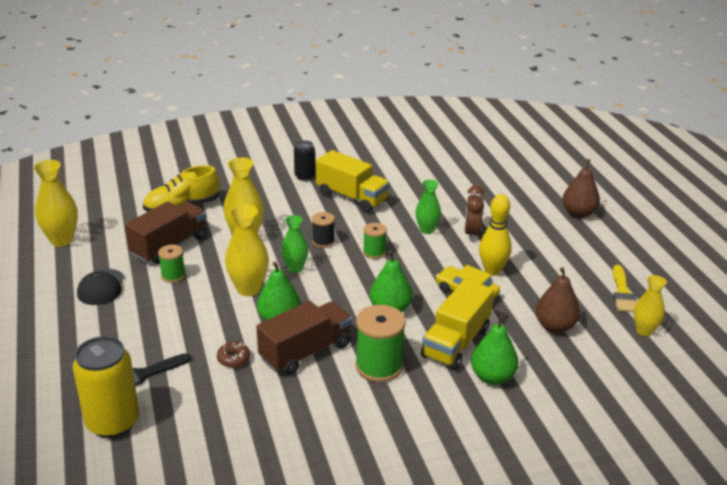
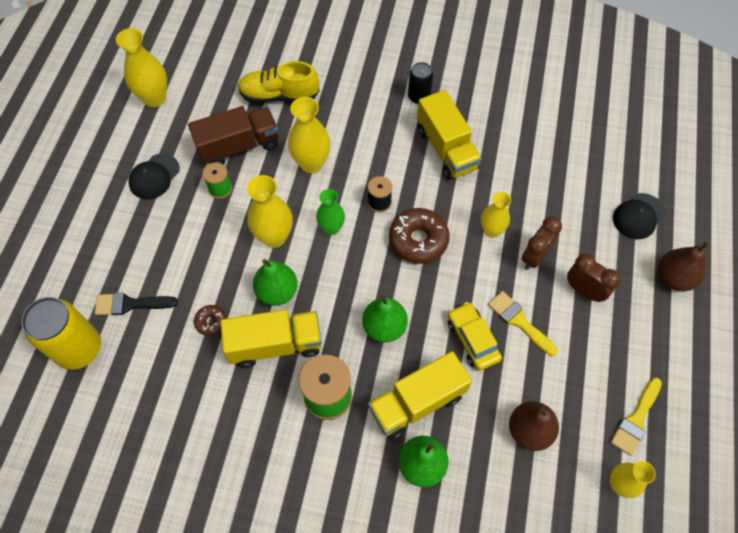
camera: 30 degrees right, 30 degrees up
(305, 352) = (275, 344): brown truck -> yellow truck
(374, 252) = (418, 240): green spool -> brown donut
(427, 230) = (491, 230): green vase -> yellow vase
(492, 271) = (519, 321): yellow bowling pin -> yellow brush
(524, 239) = (584, 291): none -> brown clock
(525, 191) = (638, 216): none -> black cap

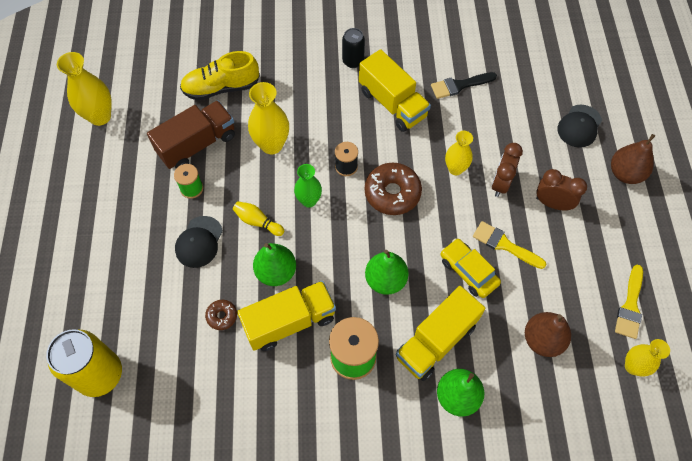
camera: 15 degrees left, 0 degrees up
(130, 304) = (138, 319): black brush -> black brush (459, 85)
(154, 177) = (123, 191): black cap -> black cap (199, 242)
(274, 237) = (257, 222): yellow vase -> yellow bowling pin

